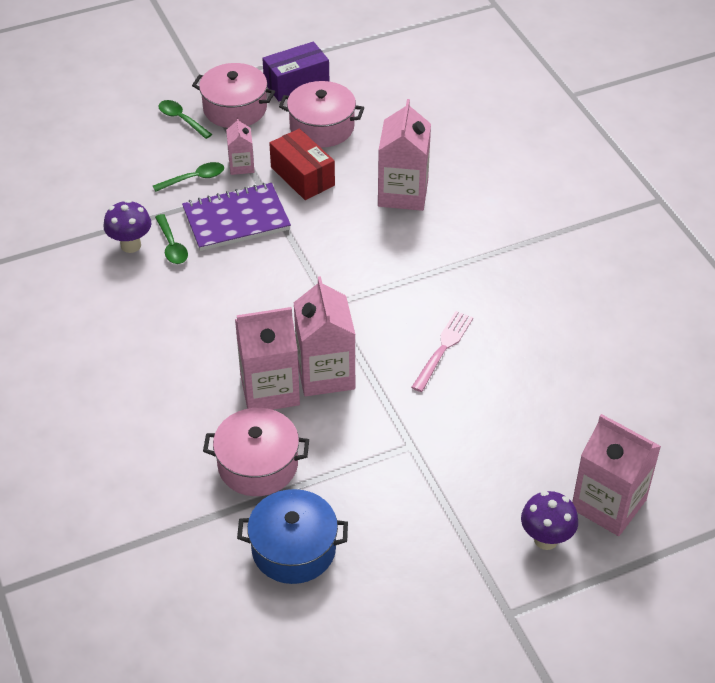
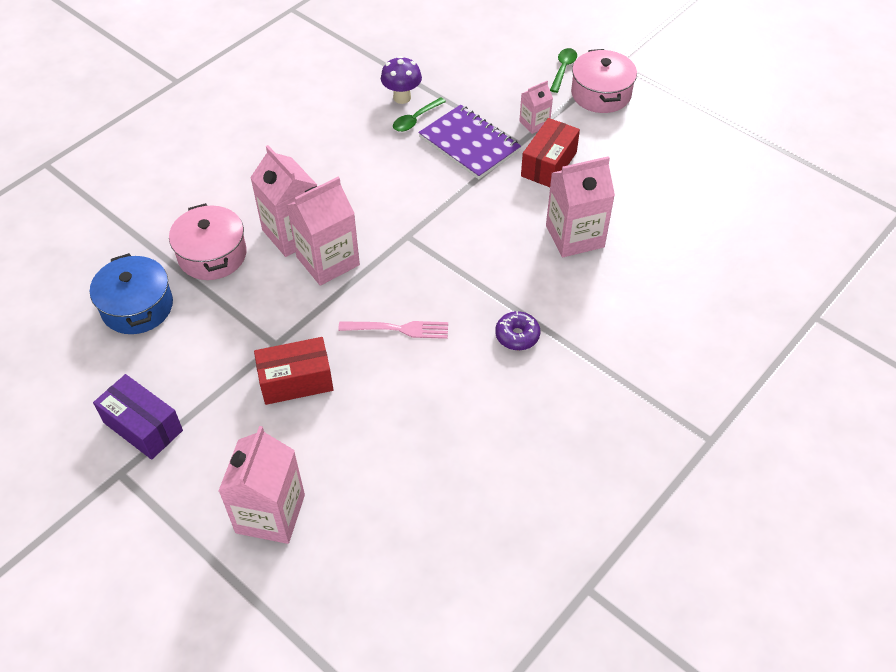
camera: 65 degrees right, 5 degrees up
(194, 178) = (499, 103): green spoon -> none
(296, 83) = (663, 118): purple box -> purple box (143, 426)
(322, 127) = (619, 154): pink pot -> none
(465, 442) = (296, 381): none -> red box
(495, 271) = (517, 335): none -> purple donut
(546, 539) = (210, 476): purple mushroom -> none

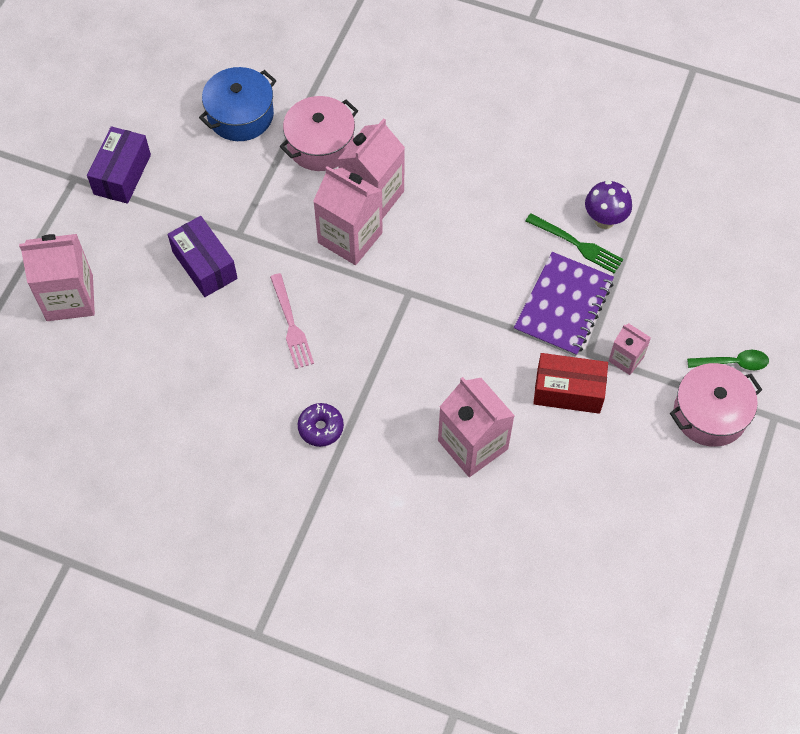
camera: 70 degrees right, 10 degrees up
(296, 381) = (204, 265): red box -> purple box
(416, 119) = (577, 244): green spoon -> green fork

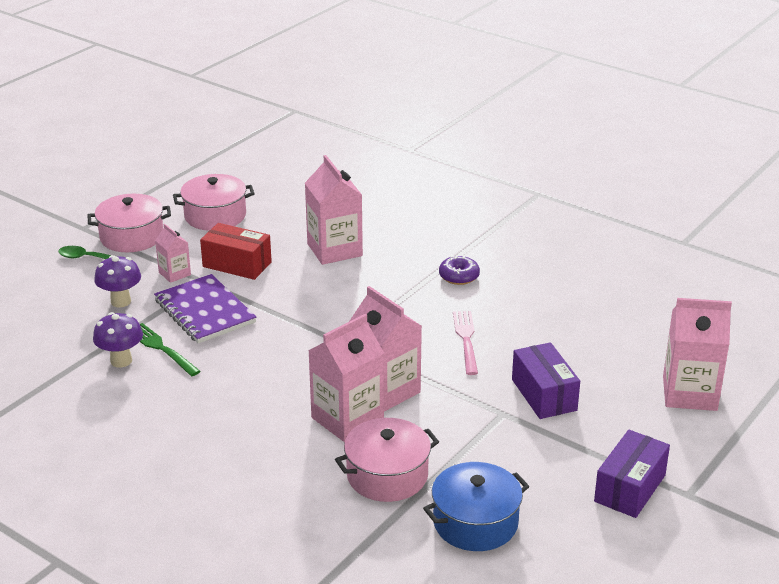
camera: 165 degrees left, 30 degrees down
(563, 306) = (205, 311): purple notebook -> purple notebook turned 75 degrees counterclockwise
(638, 479) = (215, 216): none -> pink pot
(654, 301) = (121, 301): none -> purple mushroom

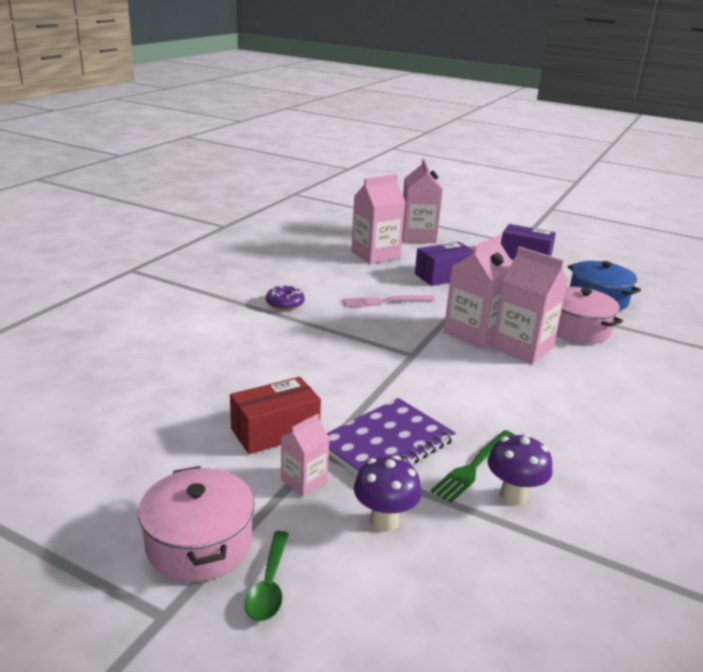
camera: 100 degrees left, 5 degrees down
(215, 216) = (142, 464): pink pot -> none
(237, 264) = (275, 431): red box -> red box turned 45 degrees clockwise
(334, 250) = (237, 367): pink carton -> pink carton (375, 255)

